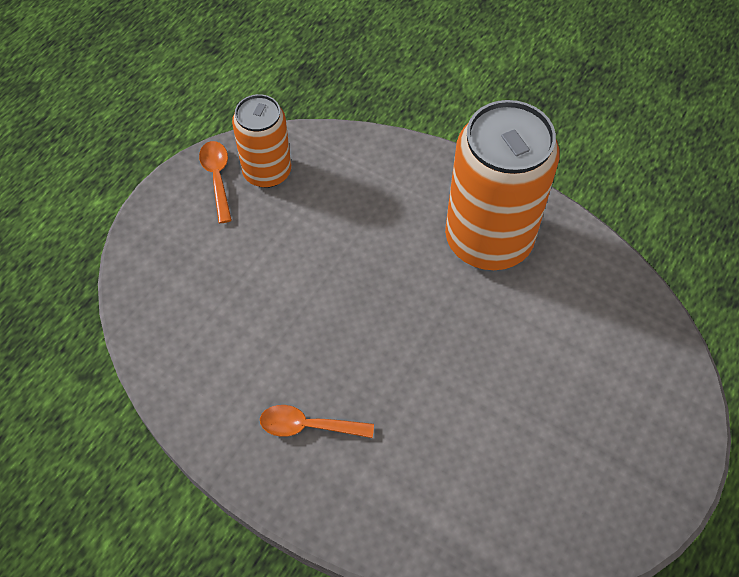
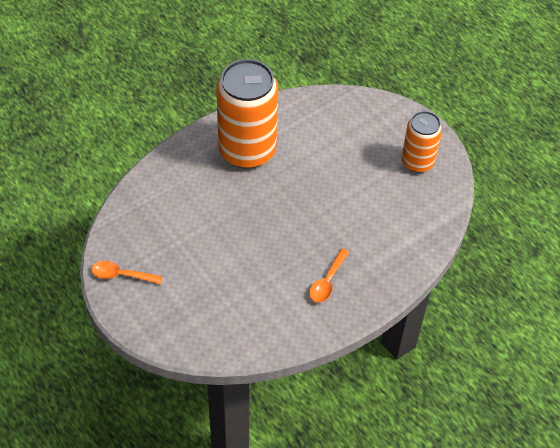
camera: 70 degrees left, 5 degrees down
(267, 172) = (132, 245): orange can -> orange can (417, 162)

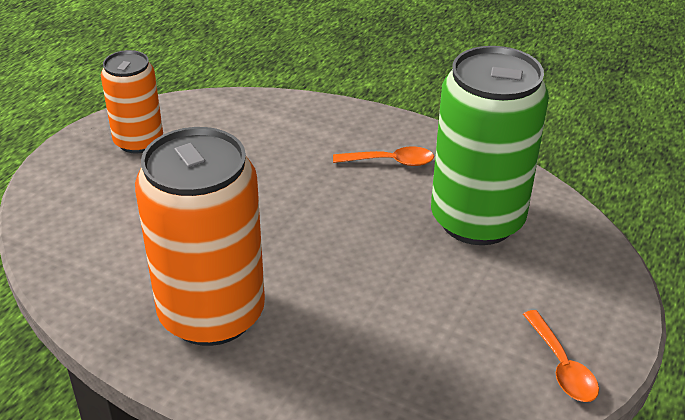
camera: 115 degrees left, 15 degrees down
(247, 298) = (477, 220): none -> green can

